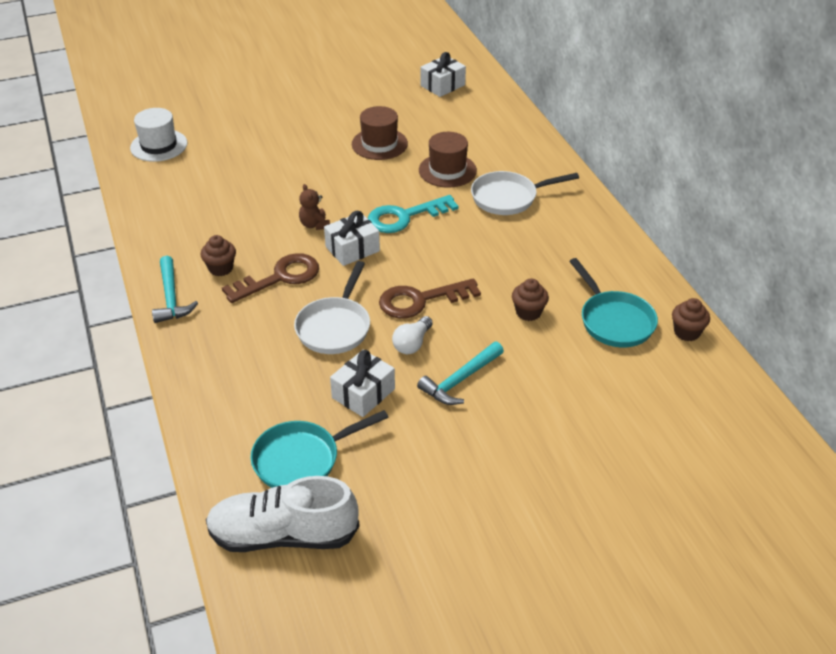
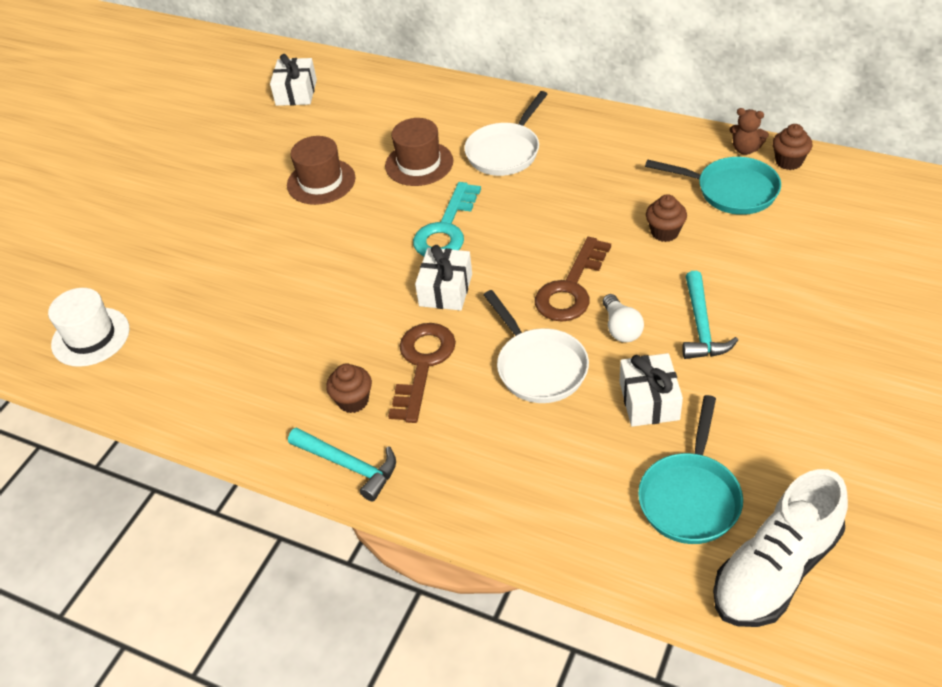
camera: 40 degrees left, 5 degrees up
(314, 225) = (377, 294): brown teddy bear -> brown teddy bear (745, 149)

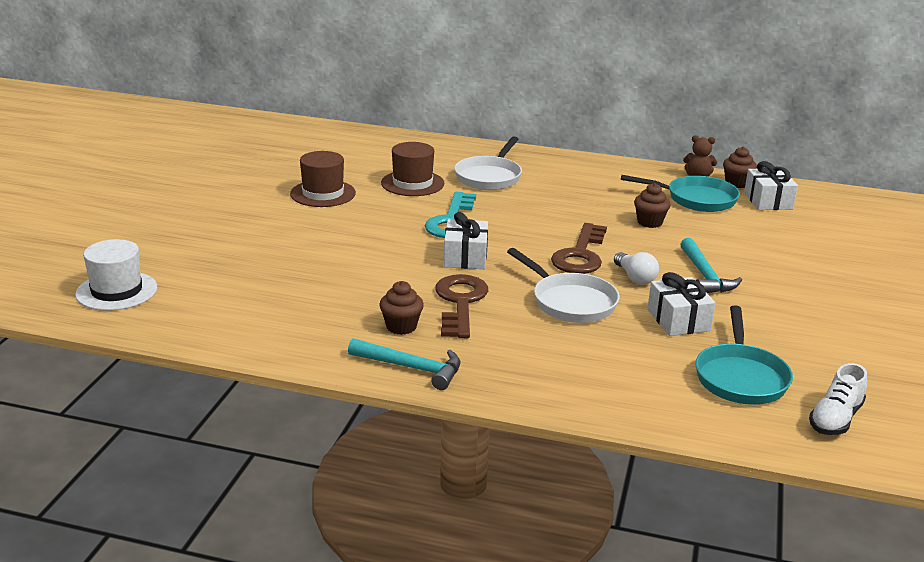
camera: 15 degrees left, 20 degrees down
(296, 92) = (281, 141): white gift -> white gift (768, 201)
(775, 570) = (835, 419): white shoe -> white shoe, size x0.57

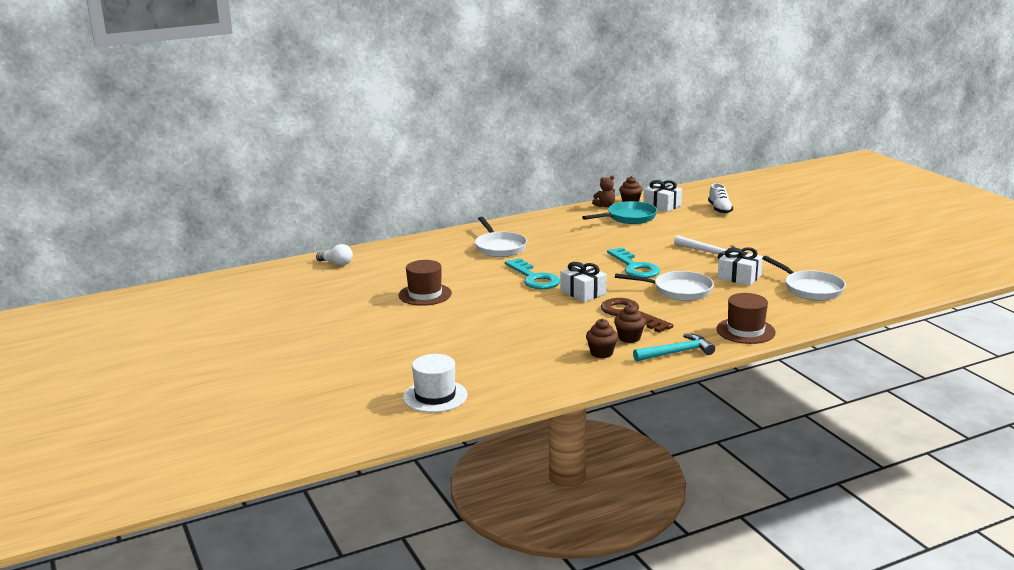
camera: 40 degrees left, 5 degrees down
(412, 183) = (464, 268): brown hat -> brown hat (745, 331)
(580, 255) = (635, 267): brown key -> turquoise key
(635, 278) = (682, 267): white light bulb -> white light bulb (337, 263)
(649, 222) = (632, 238): brown cupcake -> brown cupcake (601, 353)
(705, 276) = (708, 252): turquoise hammer -> white hammer
(740, 377) = (810, 289): turquoise pan -> white pan
(835, 419) = (872, 288): white shoe -> white shoe (720, 209)

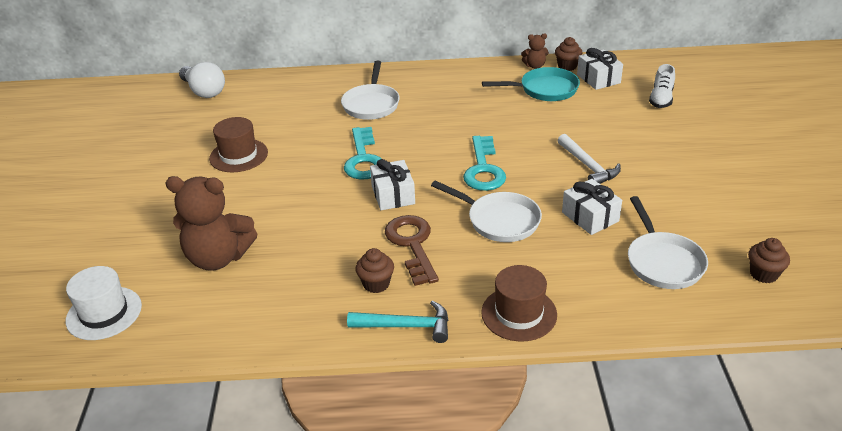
camera: 25 degrees right, 15 degrees up
(337, 263) = (204, 91): white light bulb -> white light bulb, size x1.58
(488, 350) = (218, 258): none -> brown teddy bear
(601, 353) = (325, 300): brown cupcake -> brown cupcake (763, 274)

